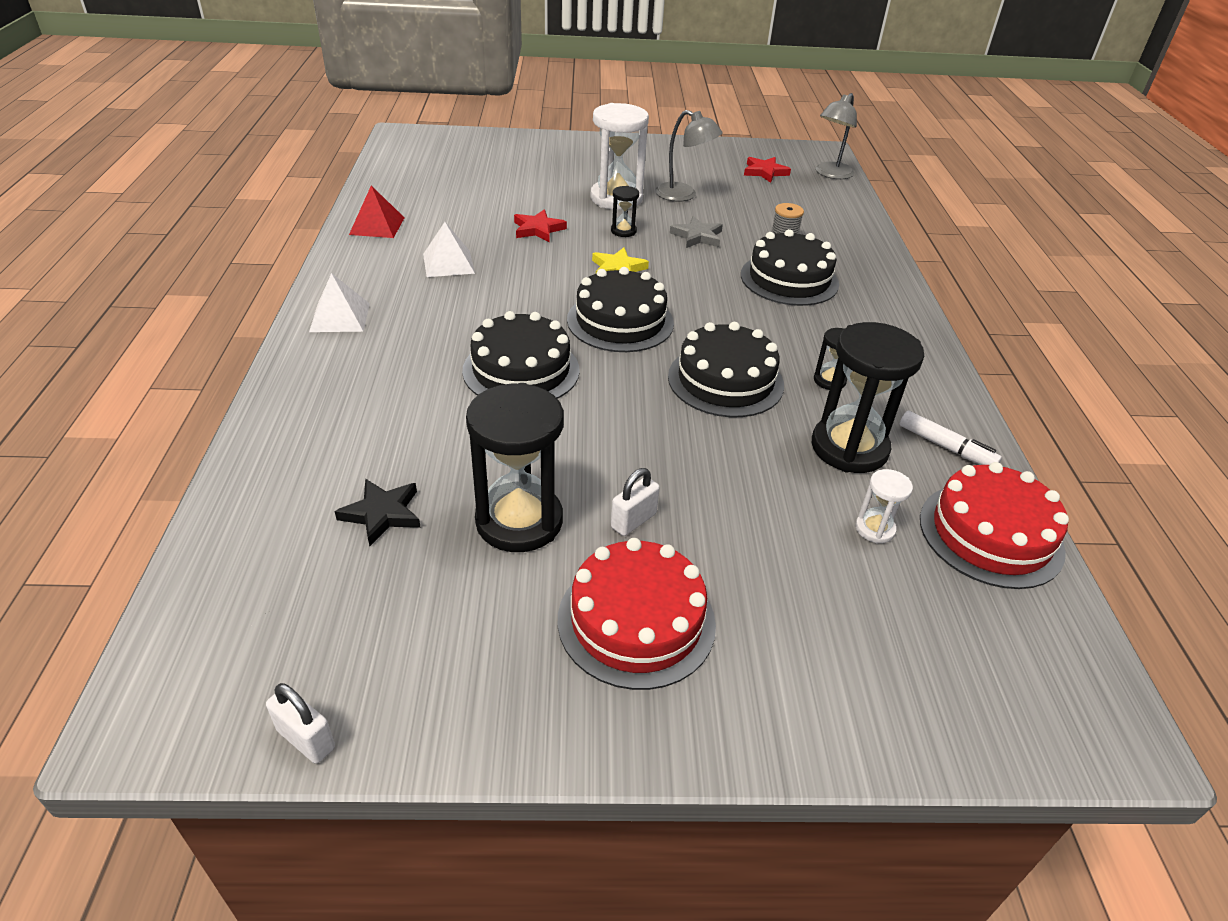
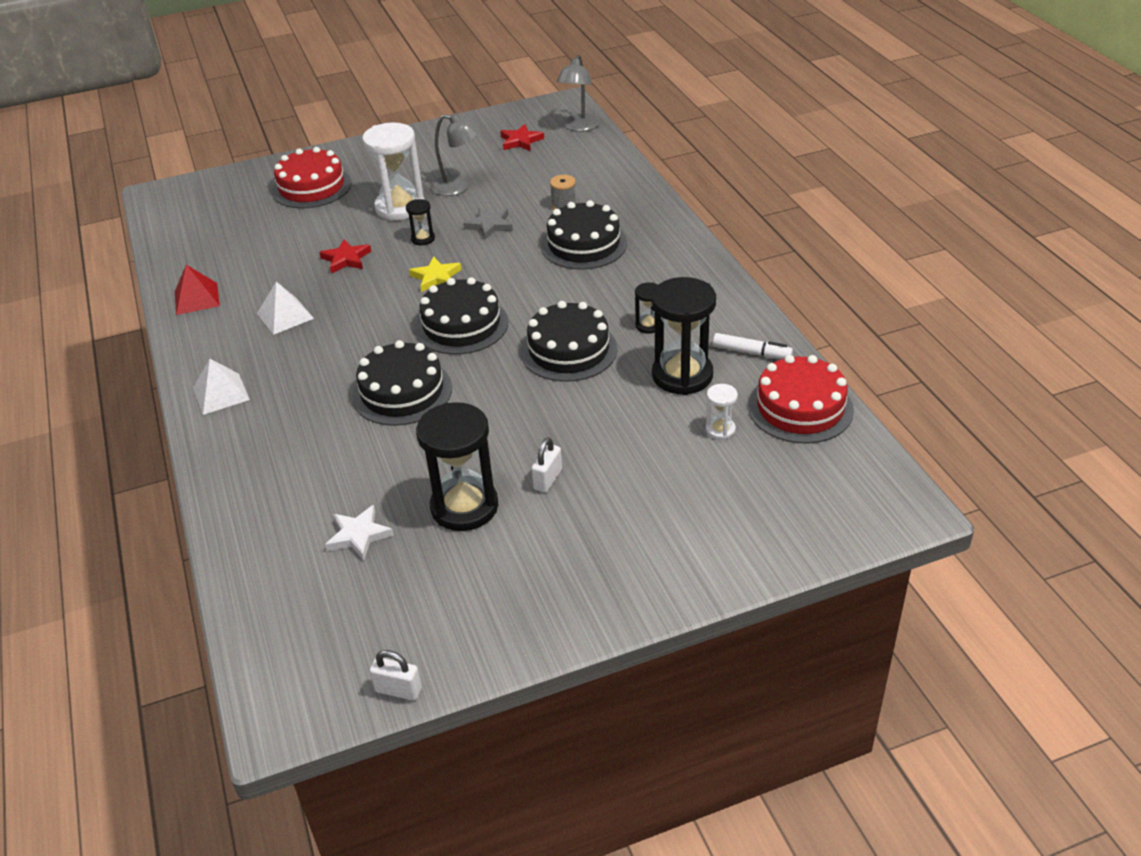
camera: 15 degrees left, 0 degrees up
(382, 514) = (359, 535): black star -> white star
(636, 621) = (581, 545): red cake -> red cake (311, 187)

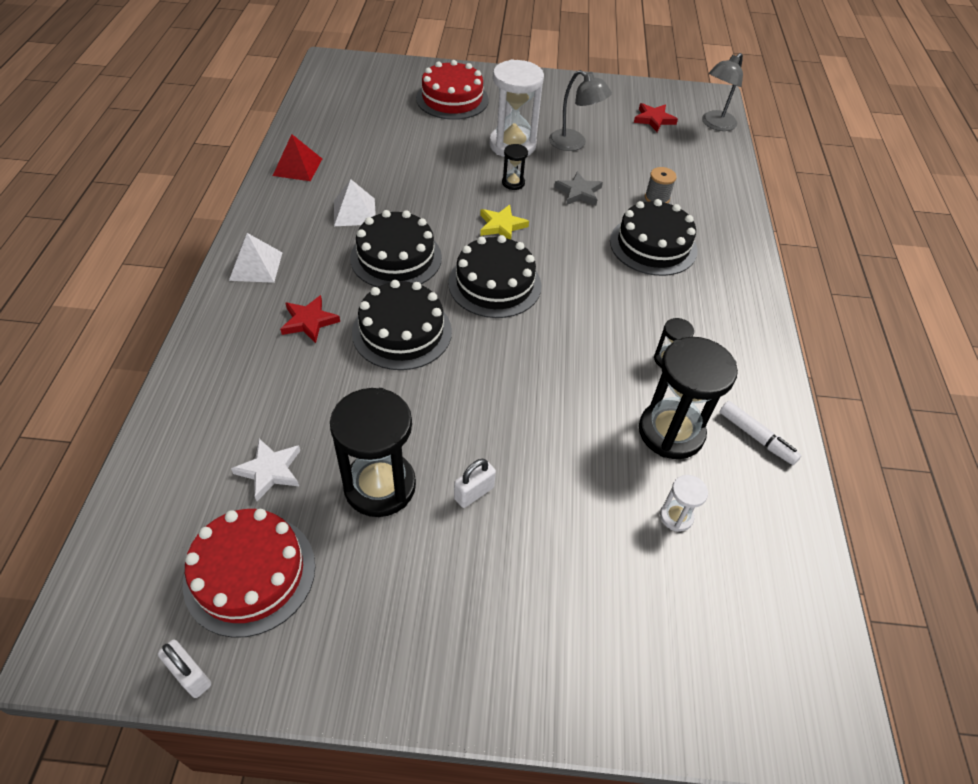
camera: 20 degrees right, 10 degrees up
(346, 259) = (437, 177): red star -> red star (309, 321)
(569, 350) = (576, 354): black cake -> black cake (396, 257)
(800, 408) = (775, 530): red cake -> red cake (250, 573)

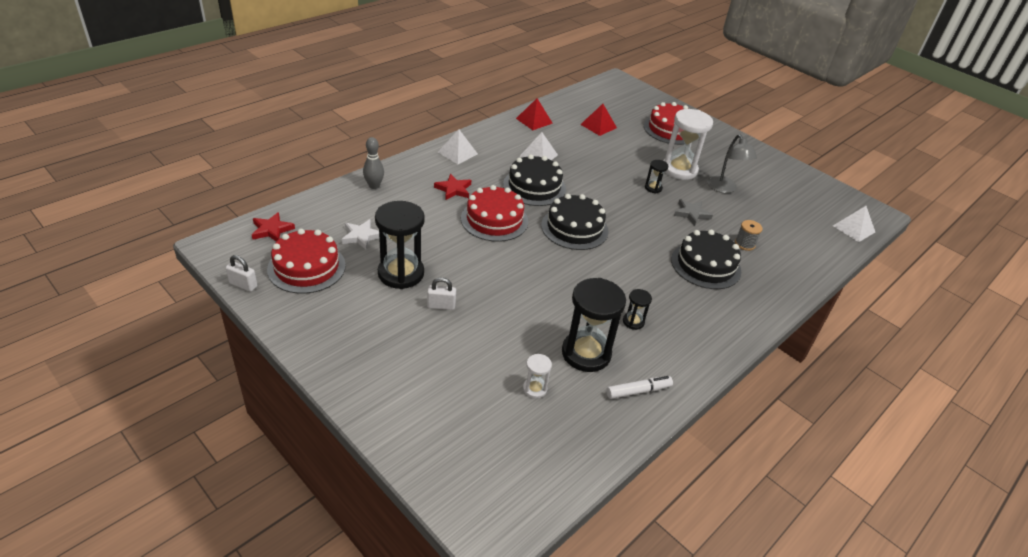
camera: 40 degrees right, 10 degrees down
(190, 675) = (243, 285): white padlock -> white padlock turned 60 degrees counterclockwise
(201, 384) = (374, 186): none -> grey bowling pin
(376, 134) = (598, 126): none -> red pyramid
(402, 332) = (494, 220): black cake -> red cake
(501, 226) = (616, 204): yellow star -> none
(654, 119) = (805, 203): red star -> red star (272, 230)
(715, 124) = (854, 229): grey lamp -> white pyramid
(756, 437) = (638, 391): white marker -> white marker turned 105 degrees counterclockwise

